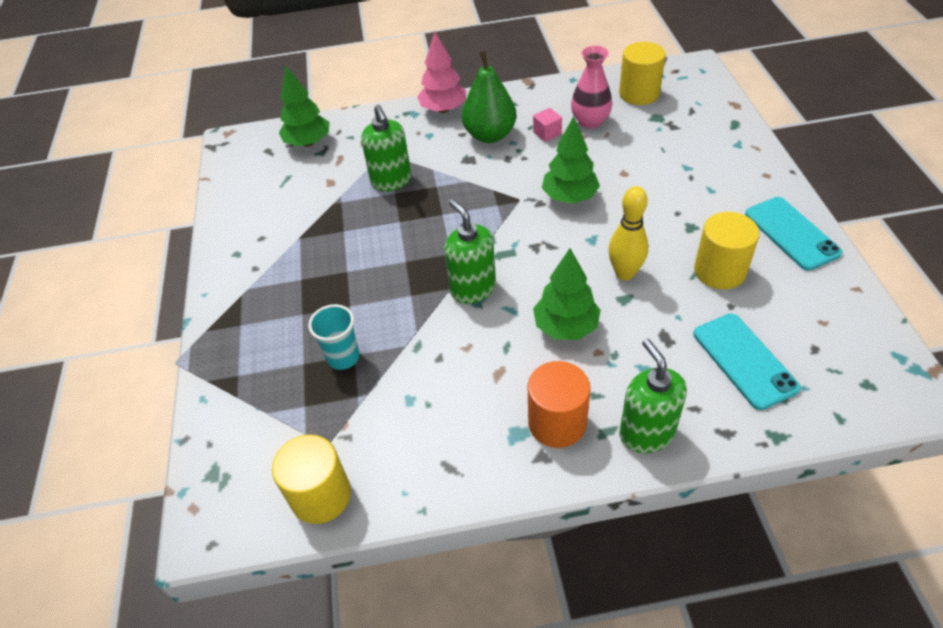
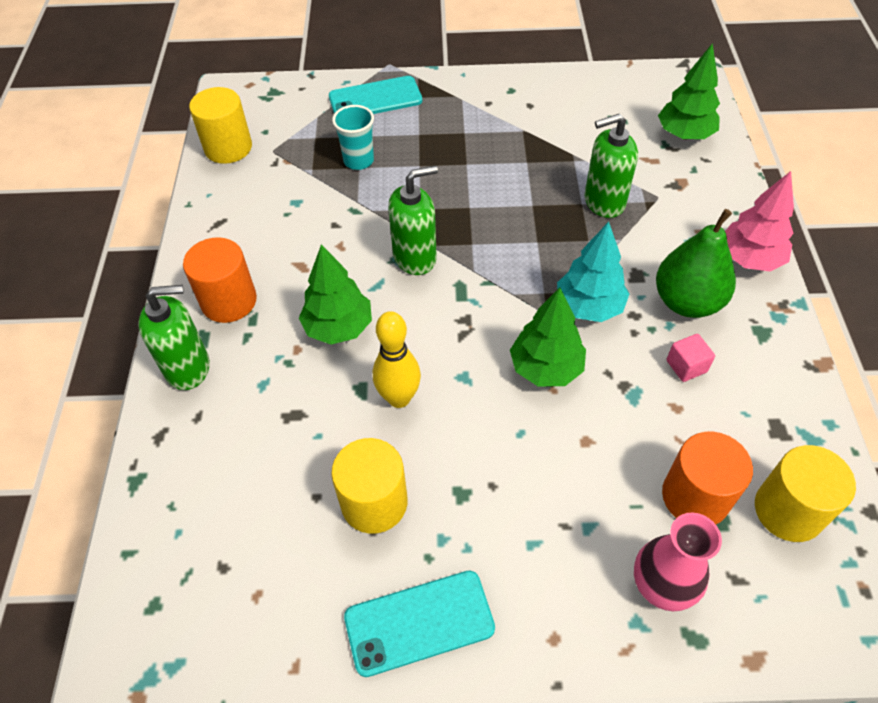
camera: 95 degrees right, 5 degrees up
(505, 181) = (589, 307): none -> turquoise tree
(590, 121) = (712, 424): pink vase -> pink vase (662, 584)
(645, 126) = (695, 496): none -> orange cylinder
(744, 360) = (235, 483): turquoise phone -> turquoise phone (375, 99)

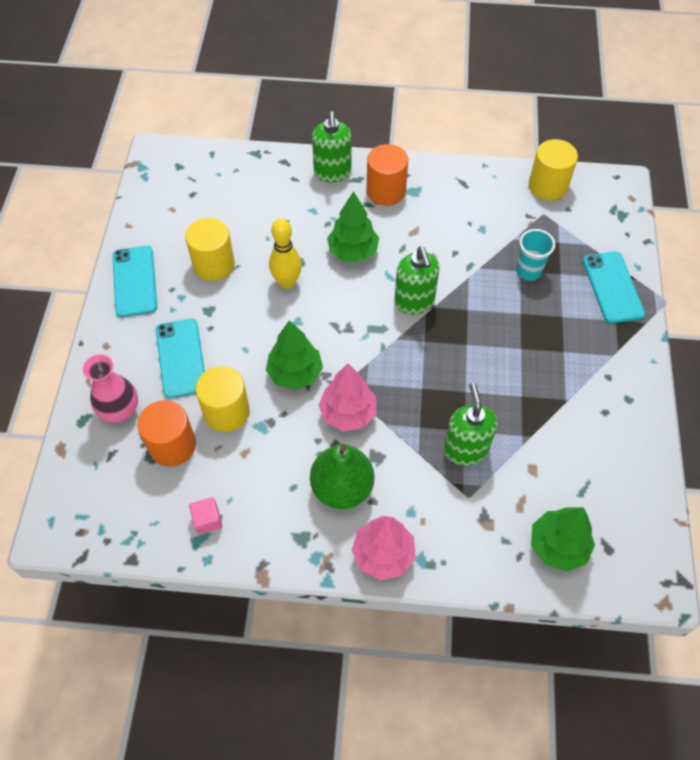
camera: 95 degrees right, 5 degrees up
(553, 515) = (181, 358): none -> turquoise phone
(589, 307) = (348, 413): turquoise tree -> pink tree
(686, 366) = (279, 469): pink cube -> pink cube (207, 520)
(788, 510) = (147, 503): yellow cylinder -> yellow cylinder (226, 412)

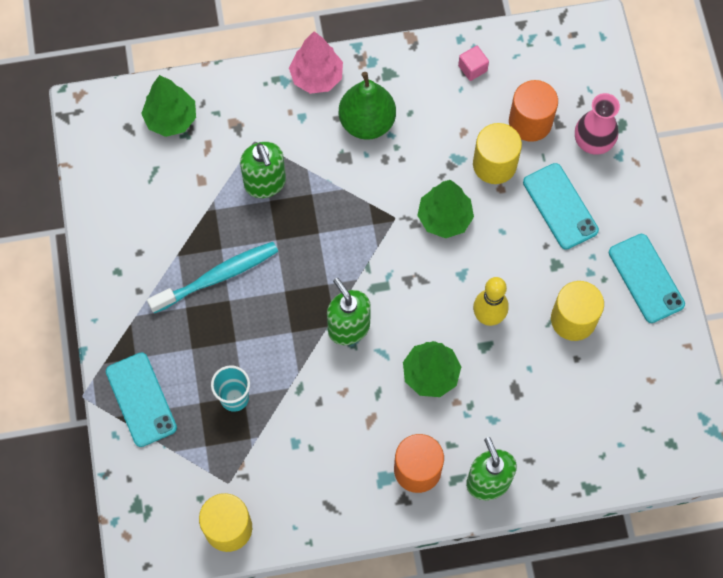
camera: 165 degrees right, 10 degrees up
(348, 413) = (382, 191): pink tree -> none
(529, 371) = (217, 277): none -> turquoise toothbrush

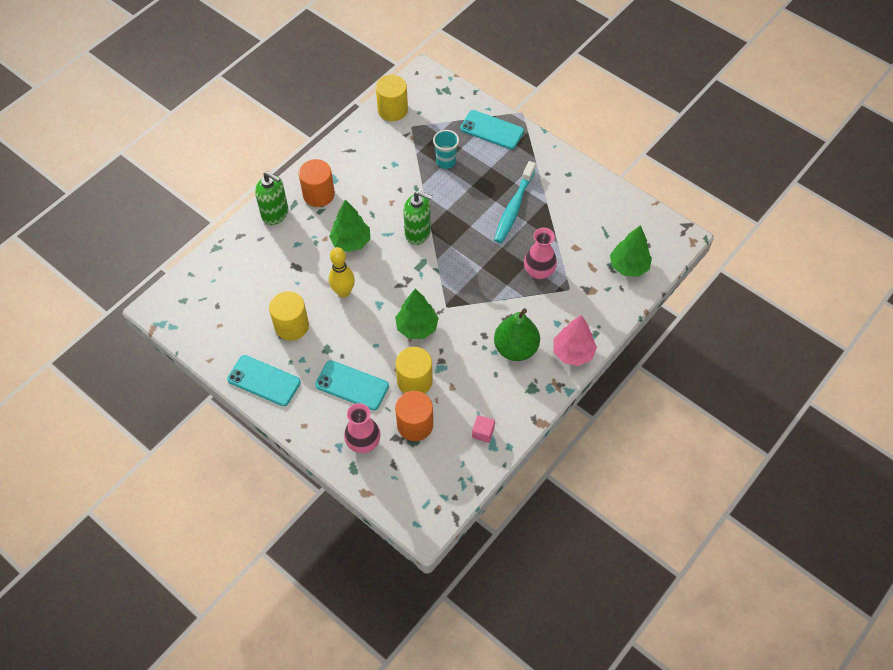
camera: 140 degrees right, 10 degrees down
(265, 183) = (539, 271): green soap dispenser -> pink vase

